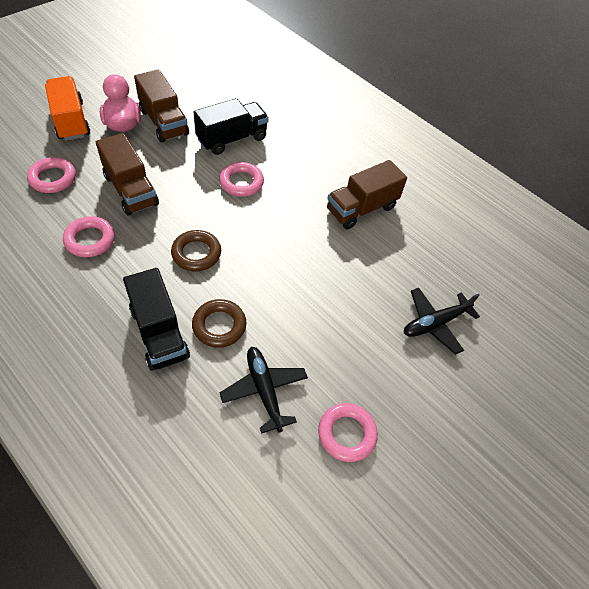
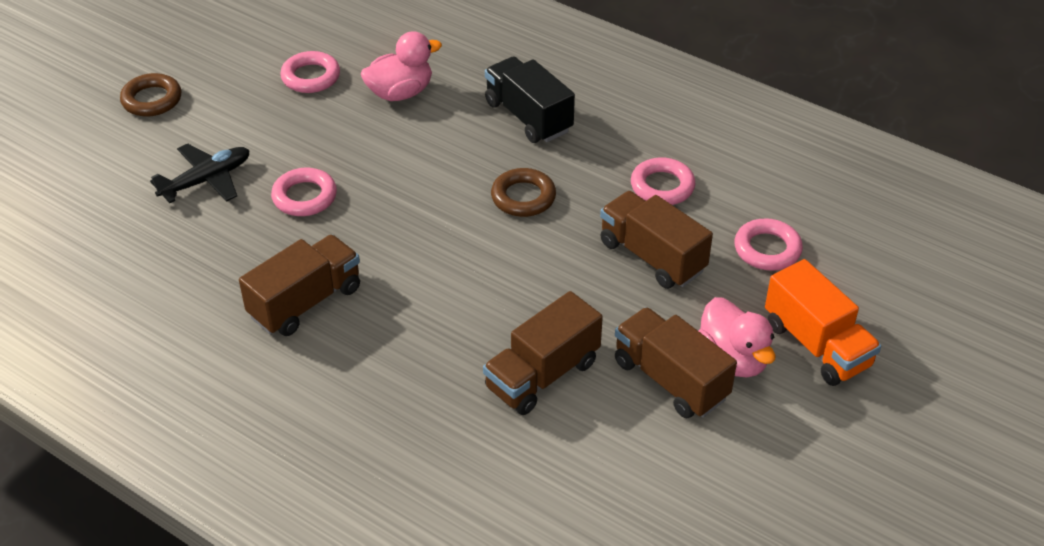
camera: 175 degrees right, 10 degrees down
(219, 326) = (466, 133): brown ring -> brown ring (152, 100)
(232, 139) = (542, 375): black truck -> brown truck
(241, 182) = (499, 303): pink ring -> pink ring (304, 197)
(264, 390) = (400, 93): black plane -> pink duck

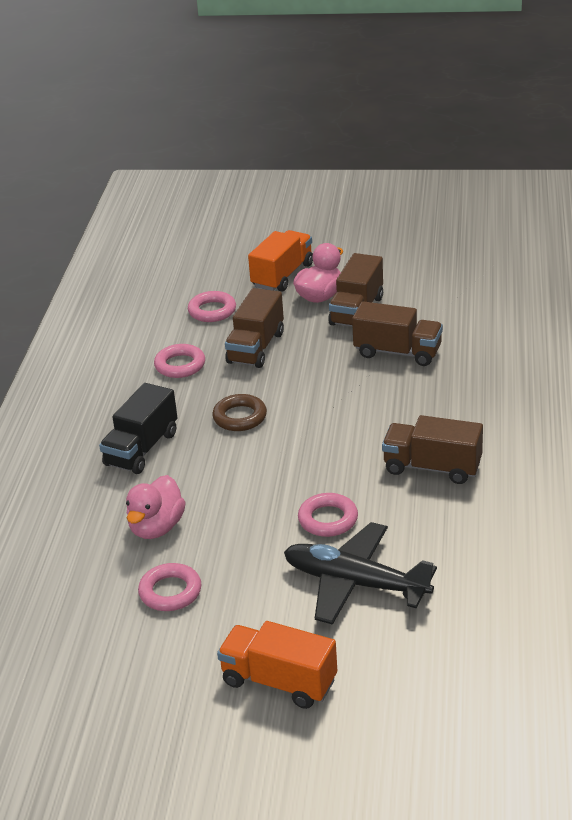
camera: 115 degrees left, 10 degrees down
(152, 100) = (279, 681): brown ring -> orange truck
(207, 180) = (355, 583): black plane -> black plane, size x1.52
(400, 93) = (156, 527): pink duck -> pink duck turned 105 degrees counterclockwise

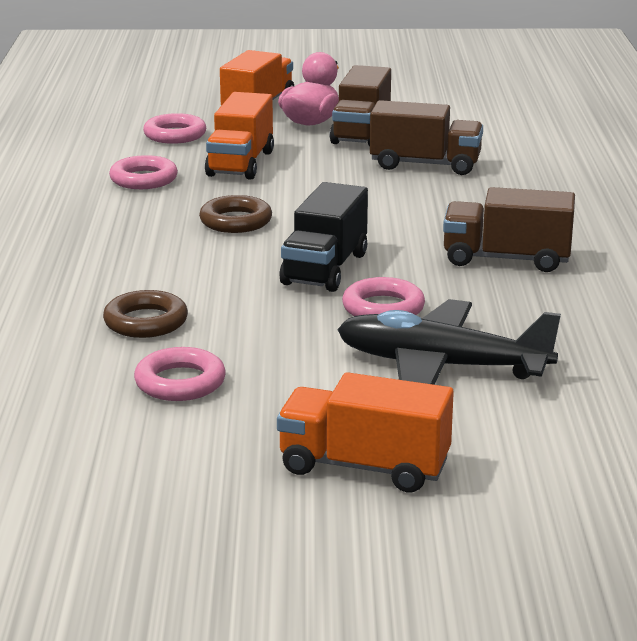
camera: 10 degrees left, 10 degrees down
(142, 449) = (108, 251): black truck -> black truck (325, 269)
(156, 527) = (146, 322): pink duck -> brown ring
(256, 348) = (240, 163): brown truck -> orange truck

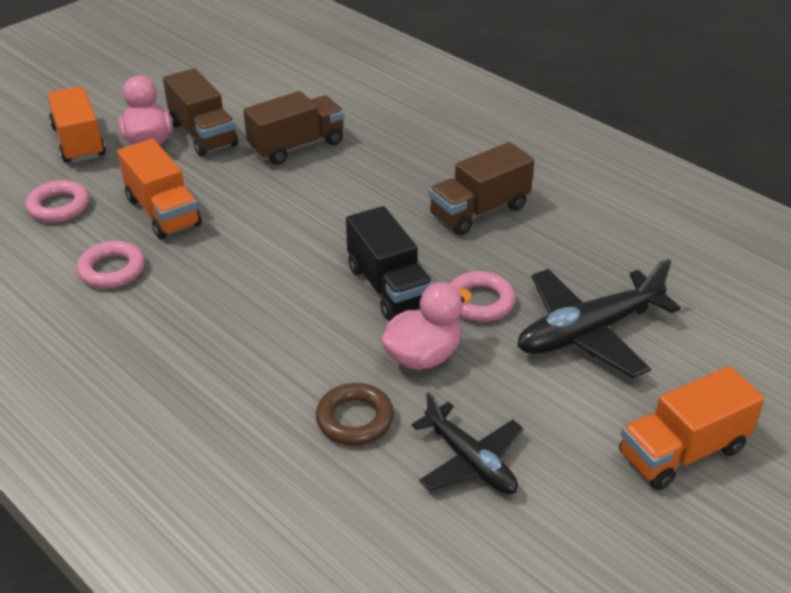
camera: 45 degrees left, 15 degrees up
(180, 382) = (470, 461): pink ring -> black plane
(236, 221) = (255, 275): brown ring -> none
(268, 315) = (423, 356): none -> pink duck

